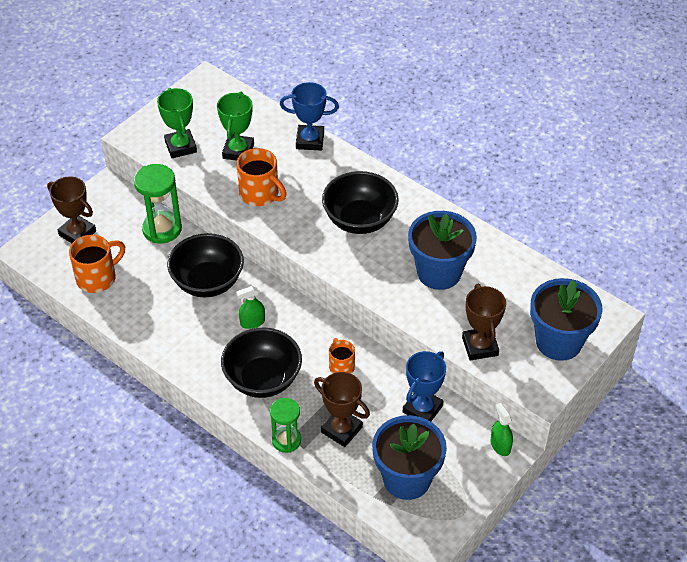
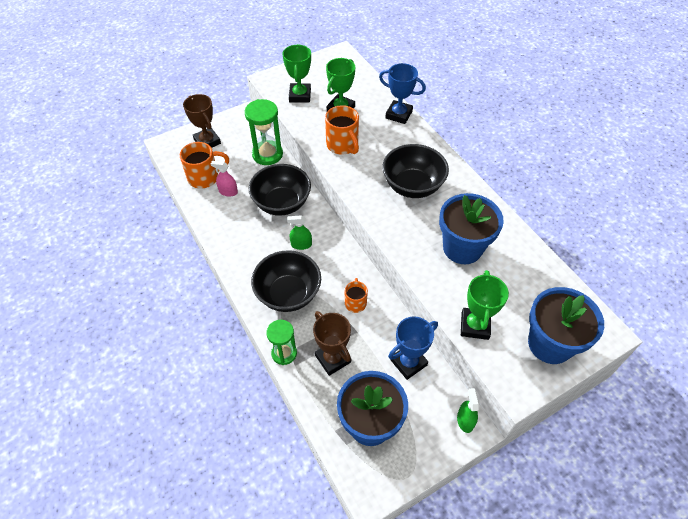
camera: 20 degrees right, 5 degrees up
(135, 287) = (228, 192): none -> pink spray bottle
(480, 346) = (475, 325): brown trophy -> green trophy

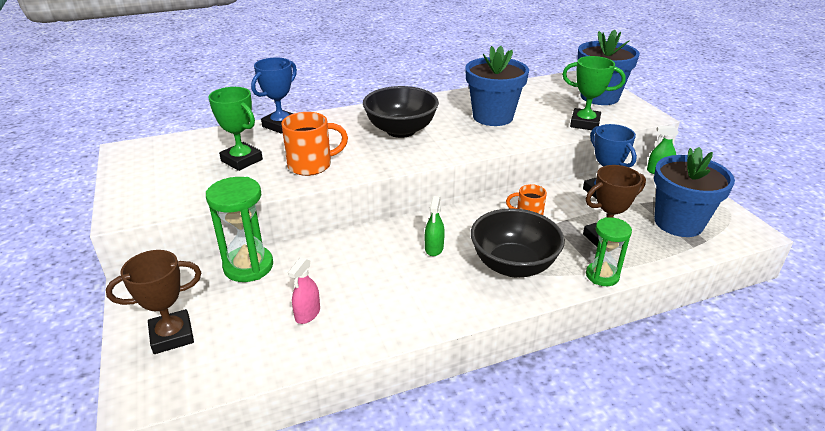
camera: 80 degrees left, 20 degrees down
(205, 177) = (261, 342): orange mug -> none
(282, 203) = (355, 259): black bowl -> none
(300, 95) = (187, 189): green trophy -> none

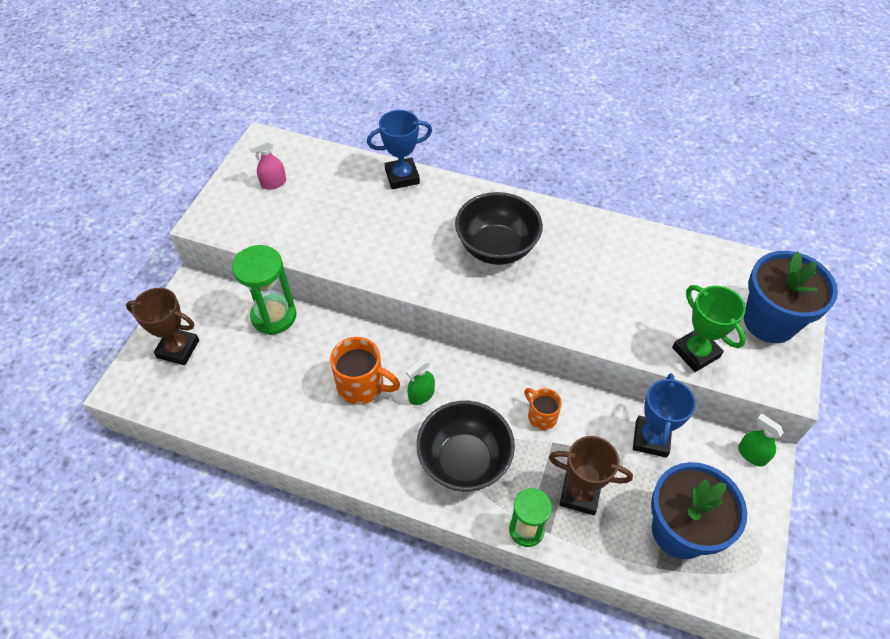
camera: 40 degrees right, 20 degrees up
(242, 160) = (331, 207): green trophy -> none
(307, 314) = (271, 393): pink spray bottle -> pink spray bottle (273, 183)
(311, 165) = (377, 248): orange mug -> orange mug (362, 386)
(493, 117) = (608, 281): blue flower pot -> none

